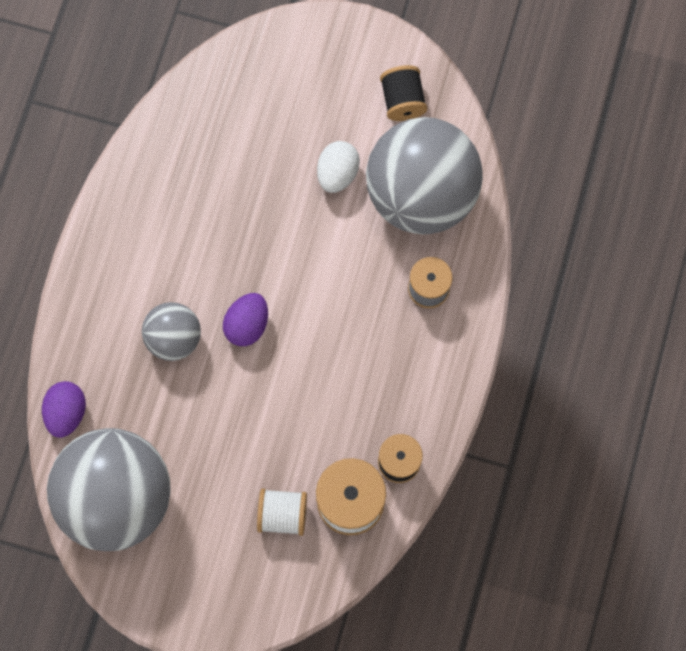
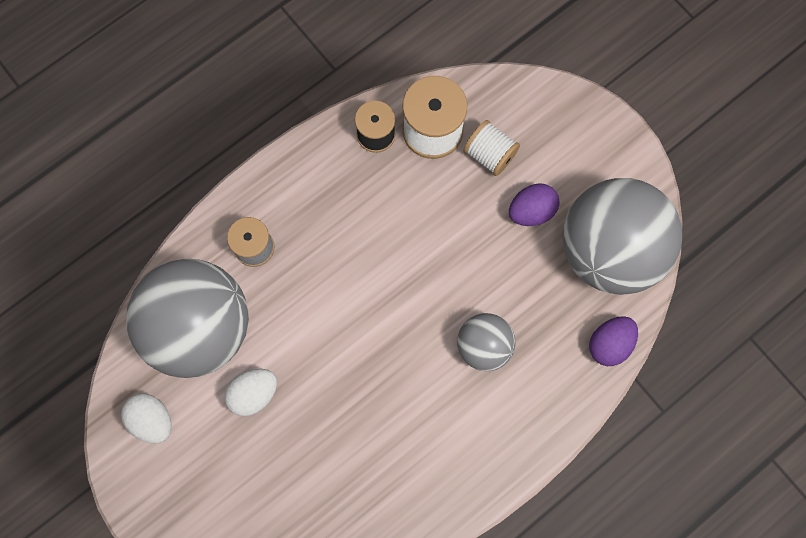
camera: 145 degrees left, 0 degrees up
(247, 324) = (417, 316): purple egg -> purple egg (531, 211)
(402, 100) = (152, 420): black spool -> white egg

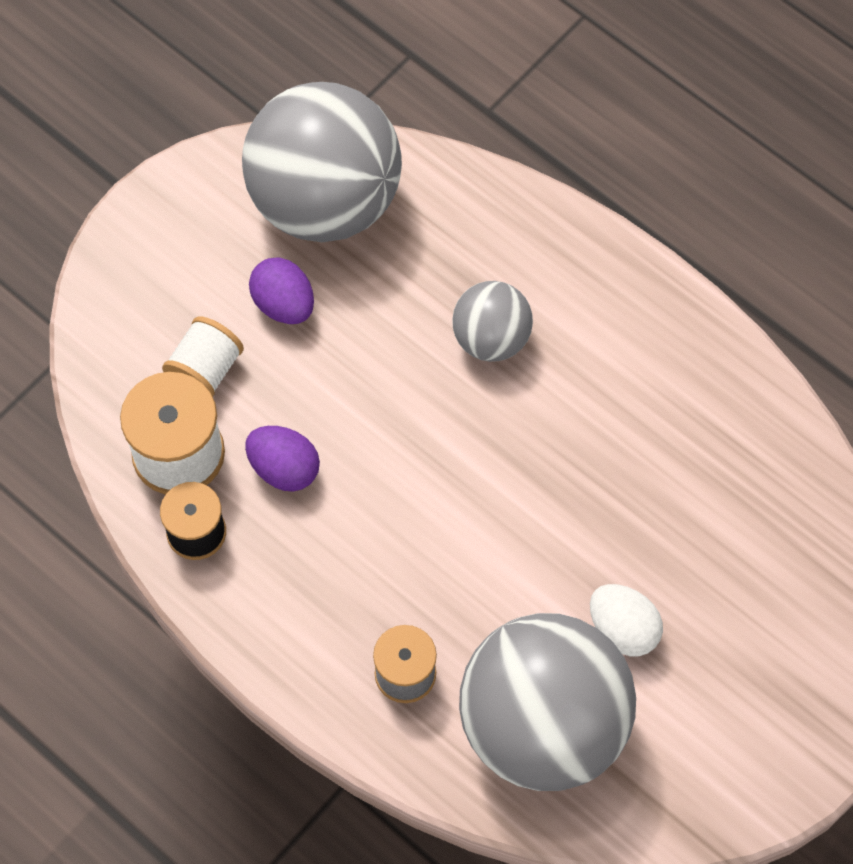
camera: 100 degrees left, 10 degrees down
(152, 420) = (693, 764): white egg -> none
(609, 344) = (456, 186): purple egg -> purple egg (284, 469)

